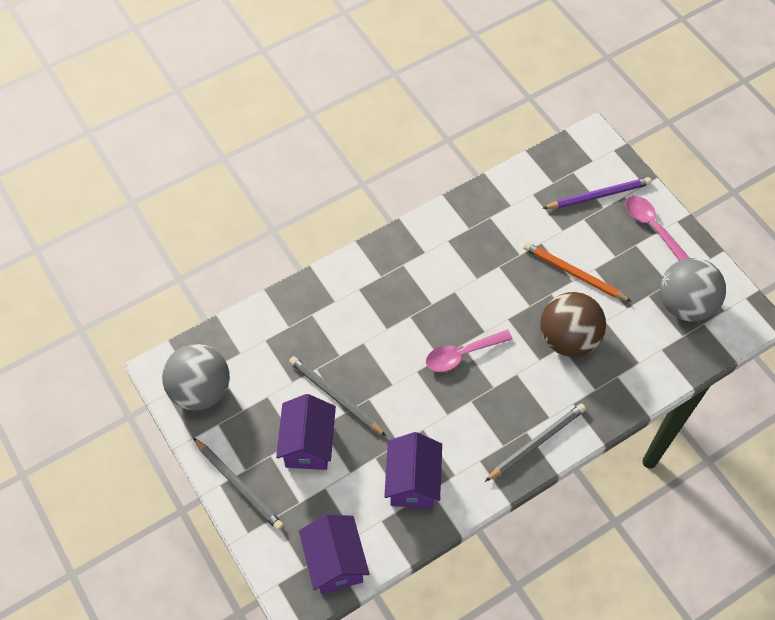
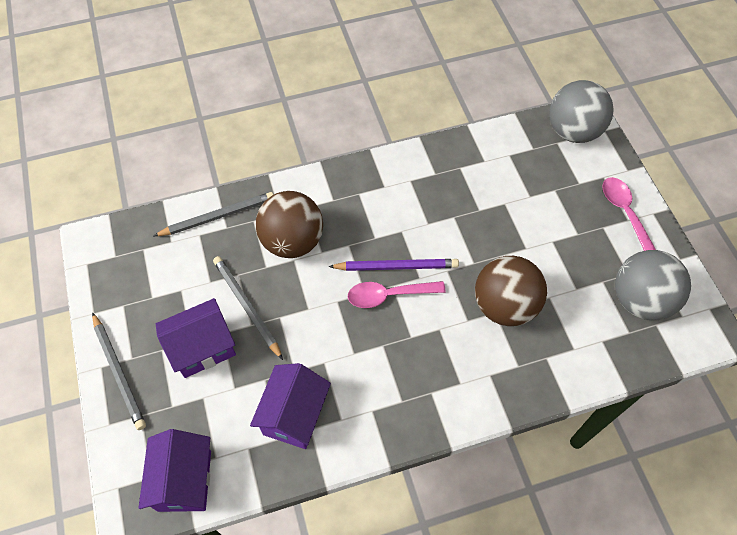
camera: 15 degrees right, 0 degrees up
(201, 390) = (120, 268): grey ball -> grey ball (573, 131)
(308, 444) = (203, 348): purple house -> purple house turned 45 degrees clockwise
(356, 325) = (292, 241): none -> brown ball
(536, 442) = (438, 407): grey pencil -> grey pencil (218, 216)
(573, 274) = (529, 241): orange pencil -> none
(598, 195) = (576, 170): purple pencil -> purple pencil (396, 266)

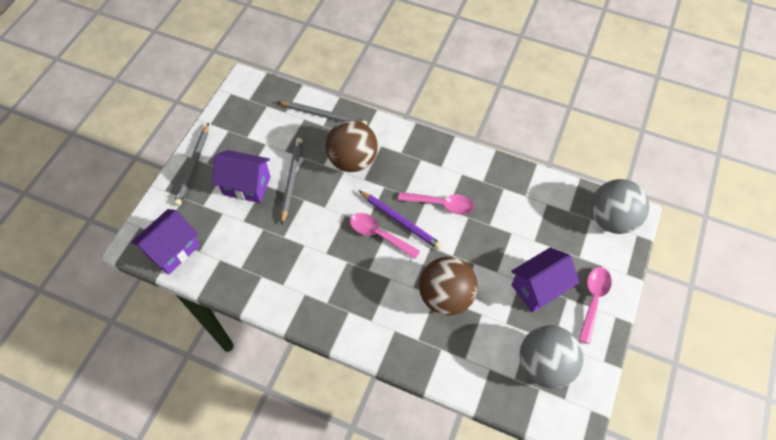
camera: 40 degrees right, 0 degrees up
(294, 415) = (260, 261): purple house -> purple house (538, 288)
(419, 222) = (441, 204): none -> pink spoon

